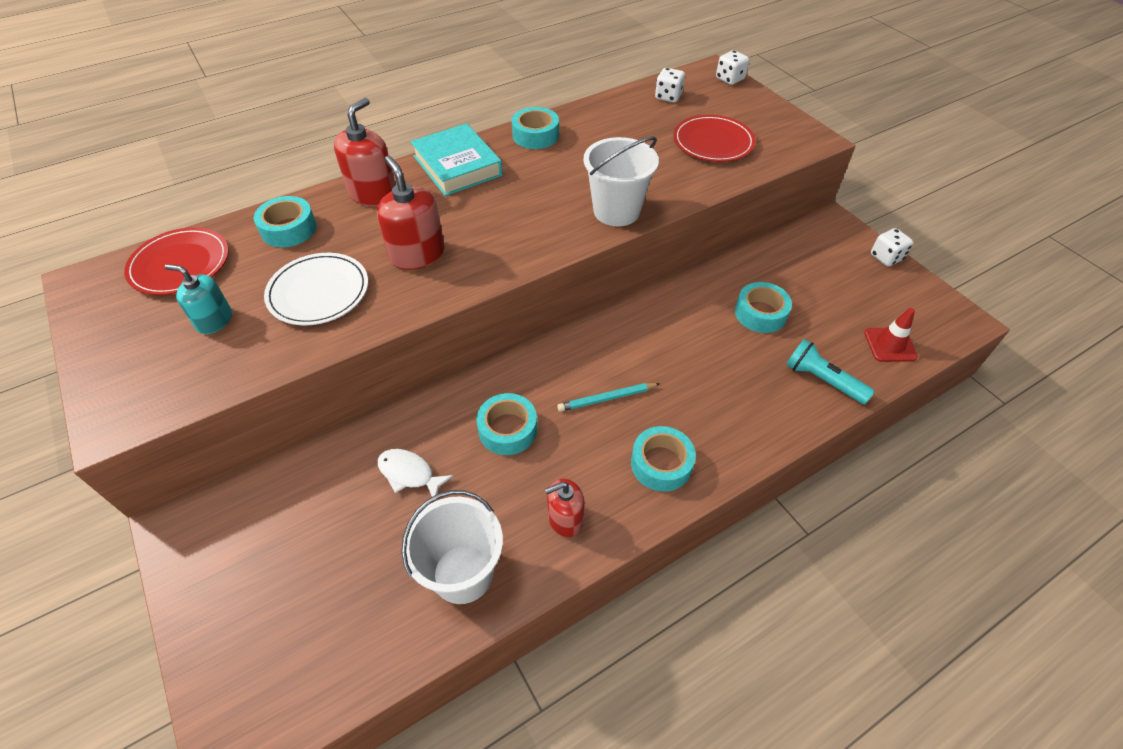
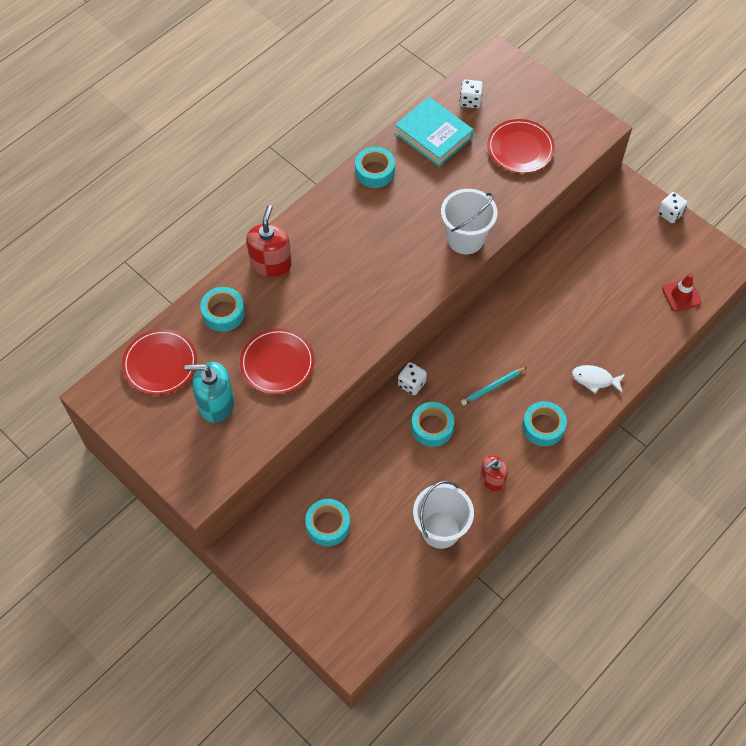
camera: 15 degrees left, 10 degrees up
(214, 320) = (216, 403): turquoise soap dispenser -> turquoise soap dispenser, size x1.53
(318, 292) = (277, 363): white plate -> red plate
(409, 474) = (378, 475): white fish -> white fish (595, 380)
(417, 254) = (333, 314): red soap dispenser -> none
(457, 166) = (324, 219): turquoise book -> turquoise book (433, 136)
(730, 79) = (517, 67): white dice -> white dice (411, 384)
(760, 313) = (584, 289): turquoise tape -> turquoise tape (328, 525)
(822, 380) = (638, 336): turquoise flashlight -> none

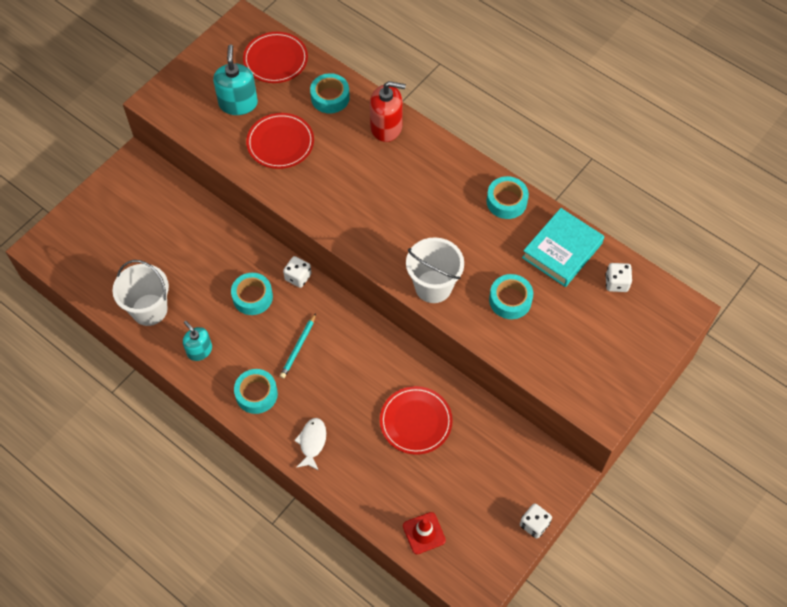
camera: 85 degrees right, 0 degrees up
(328, 525) = (155, 222): turquoise tape -> turquoise tape (510, 300)
(492, 387) = (298, 347): turquoise pencil -> turquoise pencil turned 120 degrees counterclockwise
(492, 479) = (199, 350): red soap dispenser -> turquoise soap dispenser
(520, 148) = (559, 334): red plate -> red plate (416, 421)

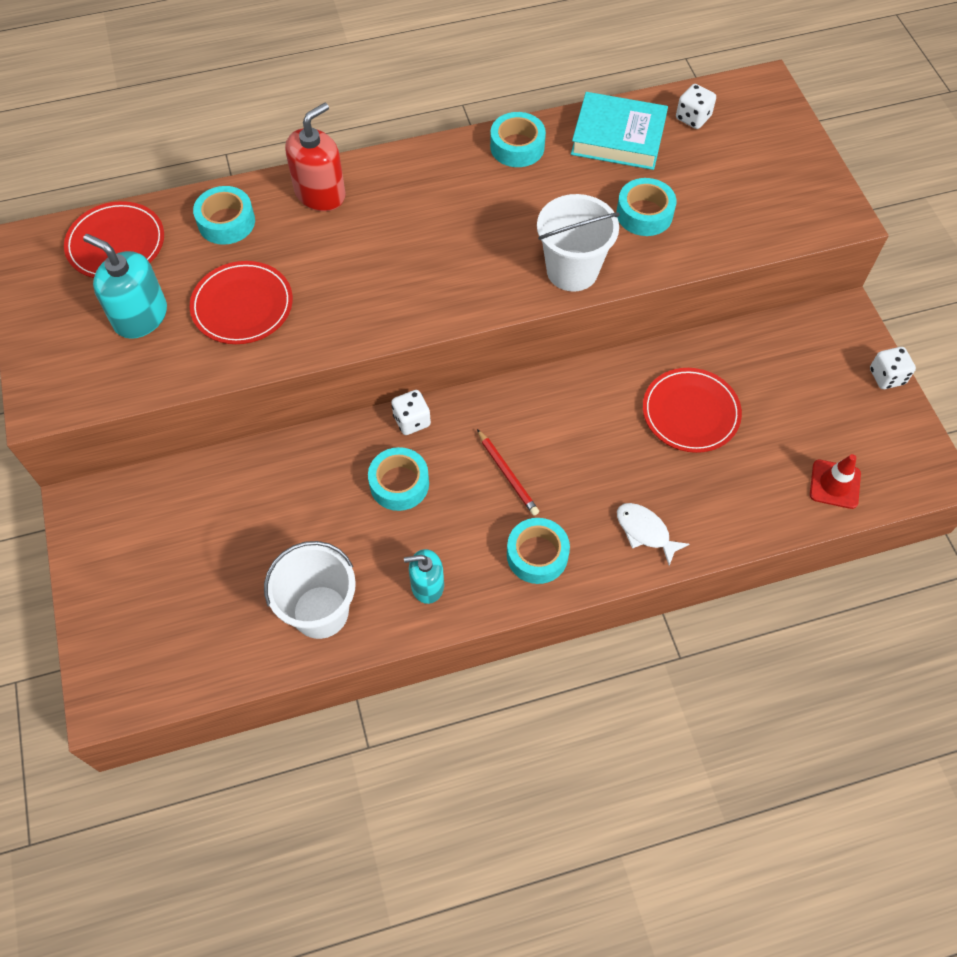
camera: 55 degrees left, 0 degrees up
(298, 347) = (507, 474): turquoise pencil -> red pencil
(562, 250) = (618, 137): turquoise book -> turquoise book turned 60 degrees counterclockwise

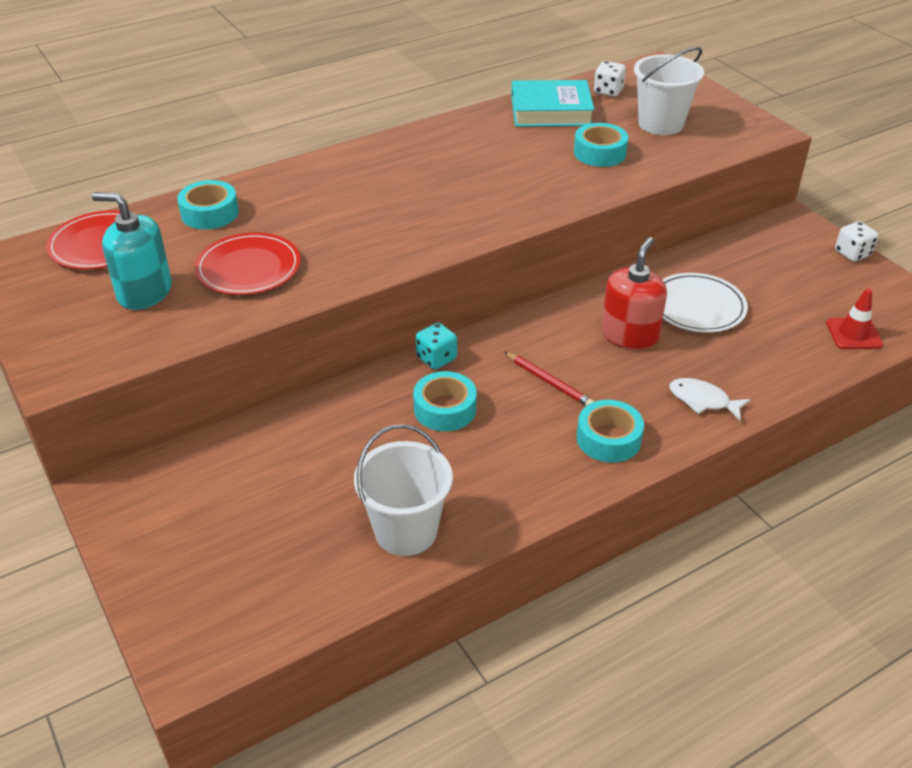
camera: 15 degrees left, 20 degrees down
(320, 193) = (295, 181): red soap dispenser -> red soap dispenser (629, 335)
(412, 420) = (436, 358): white dice -> turquoise dice
(427, 585) = (509, 485): turquoise soap dispenser -> none
(517, 147) = (465, 128): turquoise tape -> none
(572, 270) = (555, 197): white bucket -> white bucket (660, 124)
(690, 412) = (697, 306): red plate -> white plate

